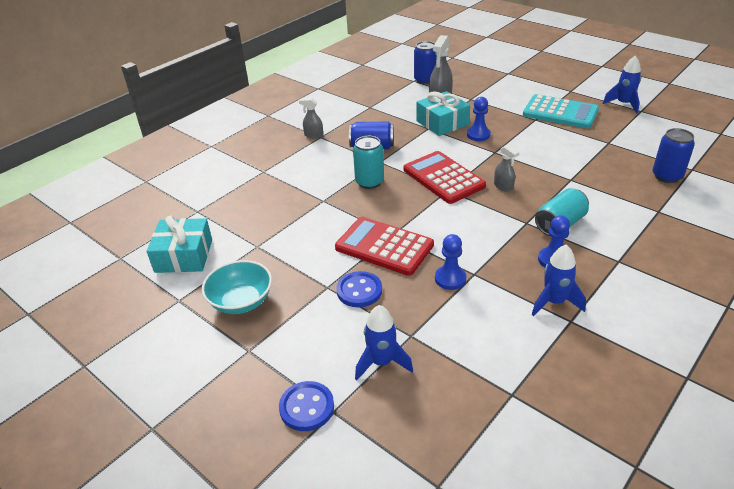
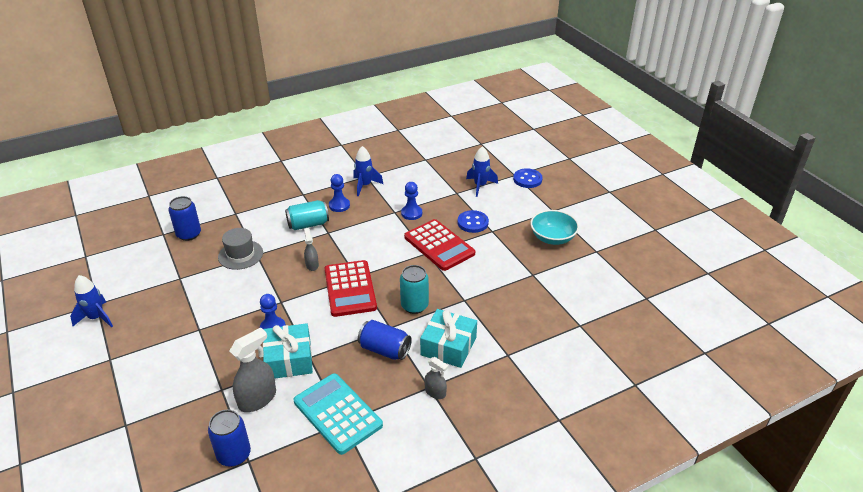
camera: 160 degrees left, 0 degrees up
(184, 256) = (592, 283): turquoise gift -> turquoise gift (448, 346)
(560, 113) = (166, 329): turquoise calculator -> turquoise calculator (338, 413)
(585, 174) = (240, 255): none -> grey hat

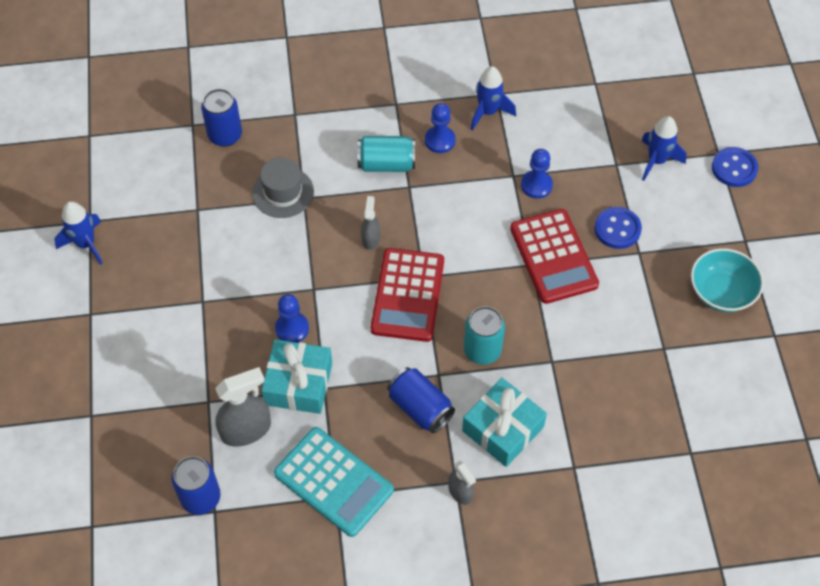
camera: 20 degrees right, 20 degrees up
(338, 413) = (333, 482): turquoise calculator -> turquoise calculator turned 150 degrees clockwise

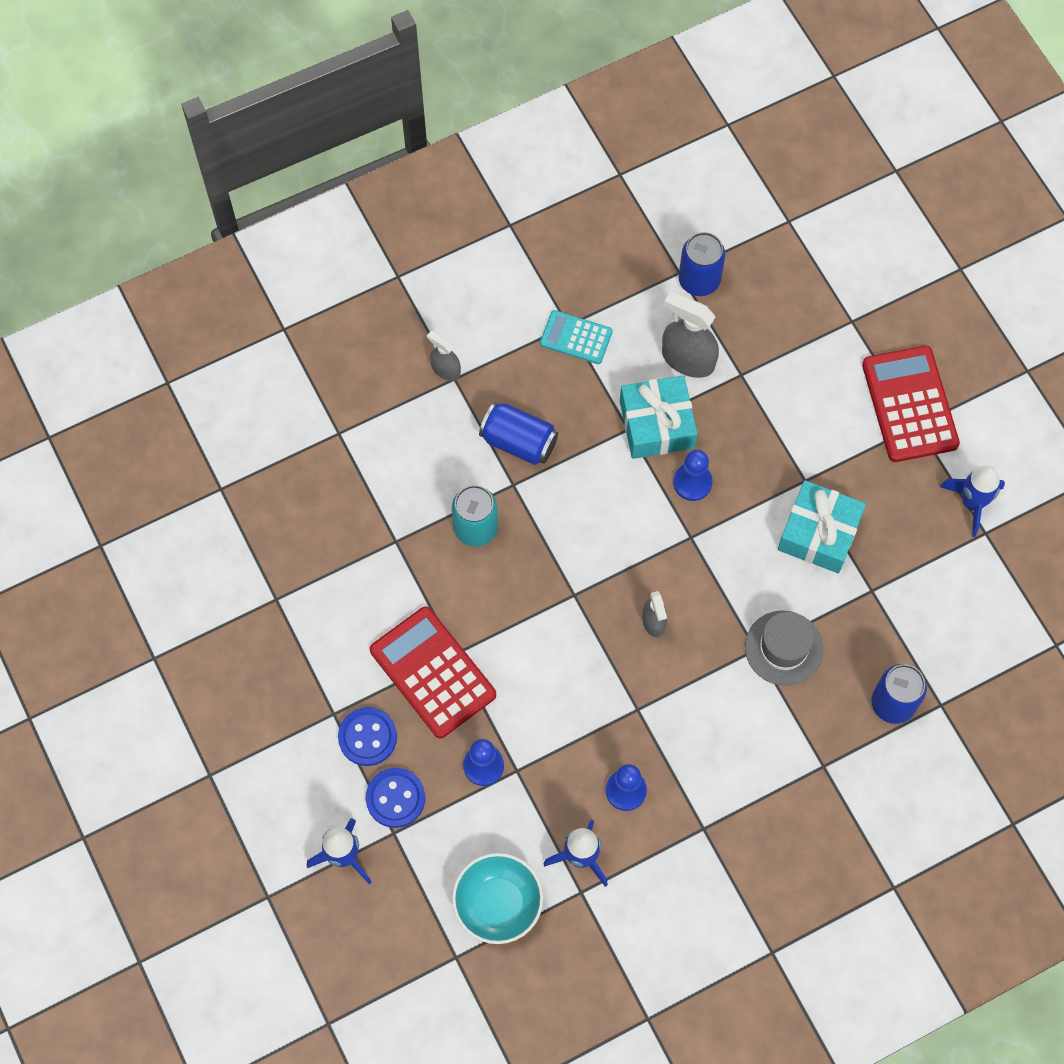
camera: 160 degrees right, 10 degrees up
(246, 430) = (687, 359): grey spray bottle -> grey spray bottle turned 75 degrees clockwise
(333, 482) = (576, 337): turquoise calculator -> turquoise calculator, size x0.57
(386, 164) = (677, 732): turquoise can -> none
(407, 295) = (582, 565): red calculator -> red calculator (910, 404)
(503, 429) = (424, 448): turquoise gift -> turquoise gift (819, 533)
(721, 292) = (225, 693): turquoise bowl -> turquoise bowl (498, 904)
(734, 168) = (243, 880): blue button -> blue button (395, 798)

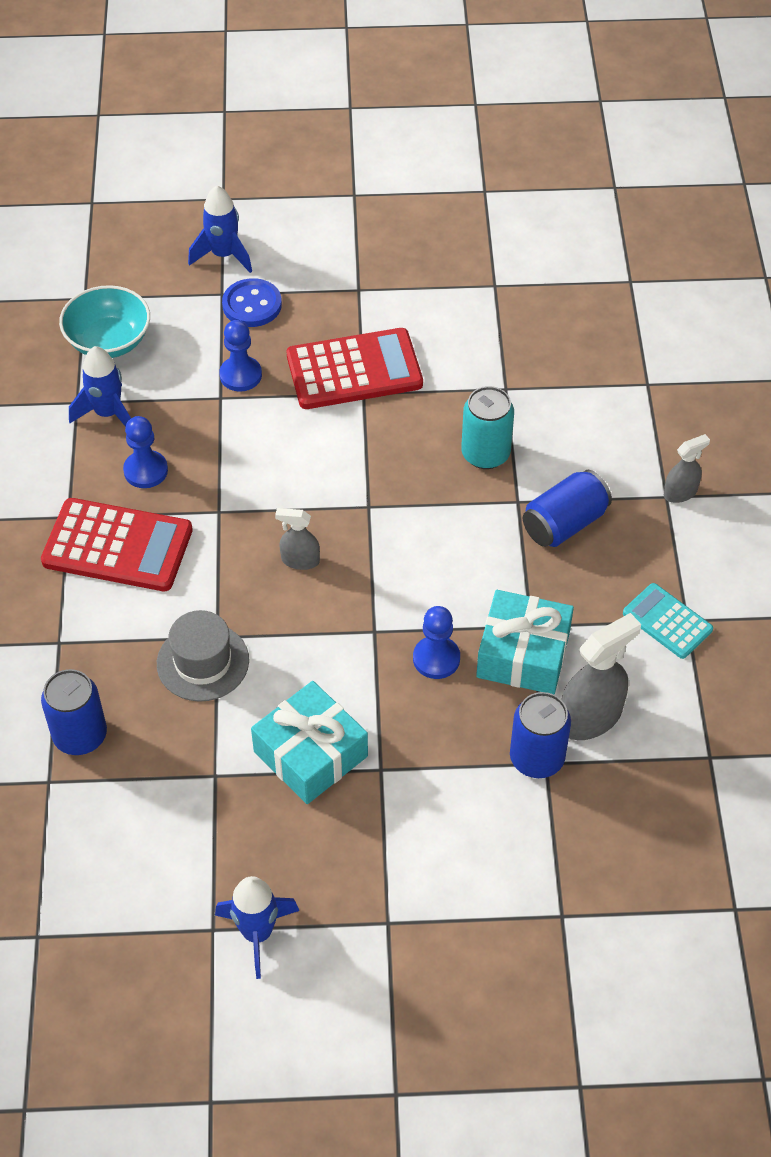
camera: 115 degrees right, 15 degrees down
(367, 737) = (321, 305): blue button -> none
(576, 337) = (667, 621): turquoise calculator -> turquoise calculator turned 90 degrees counterclockwise
(699, 280) = (690, 773): blue can -> blue can (537, 758)
(910, 404) = (418, 927): red calculator -> red calculator (117, 546)

